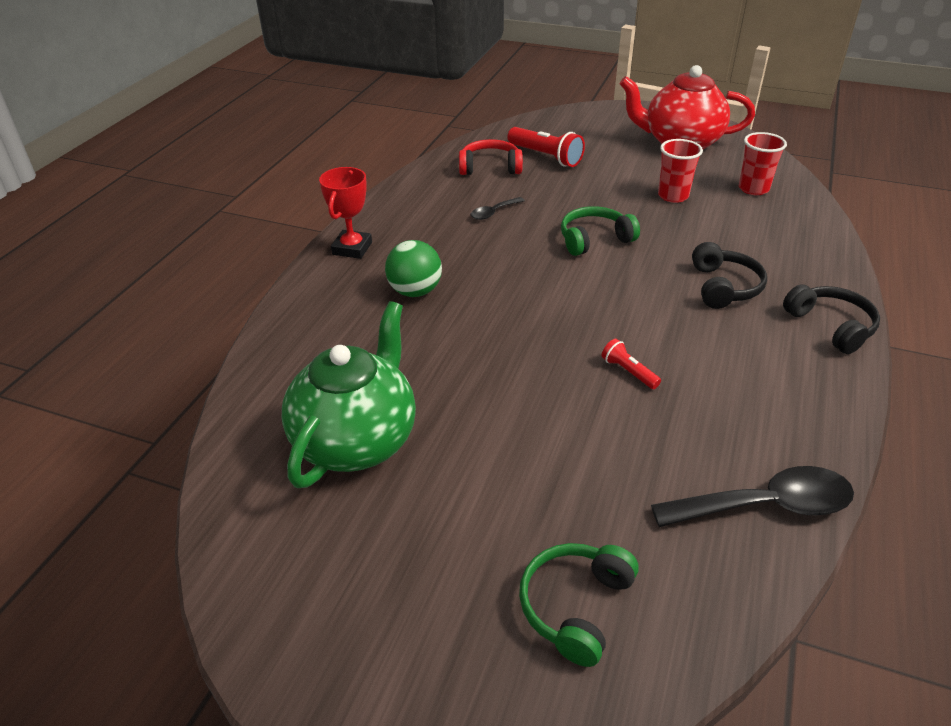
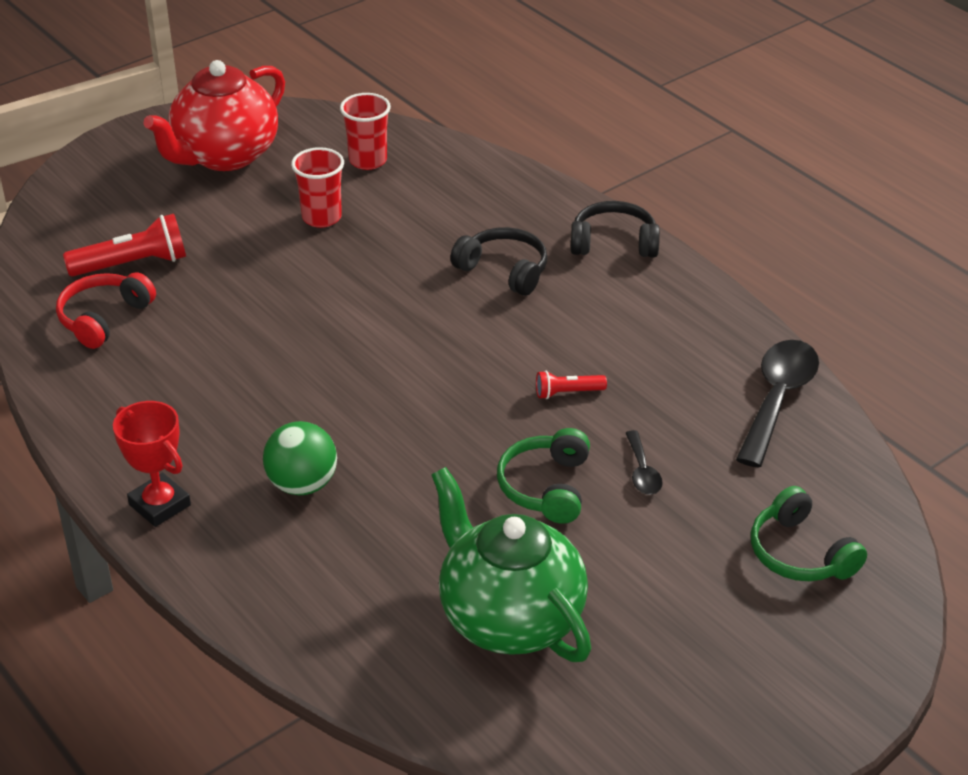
camera: 60 degrees left, 0 degrees up
(493, 212) = (208, 359): black spoon -> black spoon (642, 471)
(594, 240) = (343, 311): green headphones -> green headphones (546, 487)

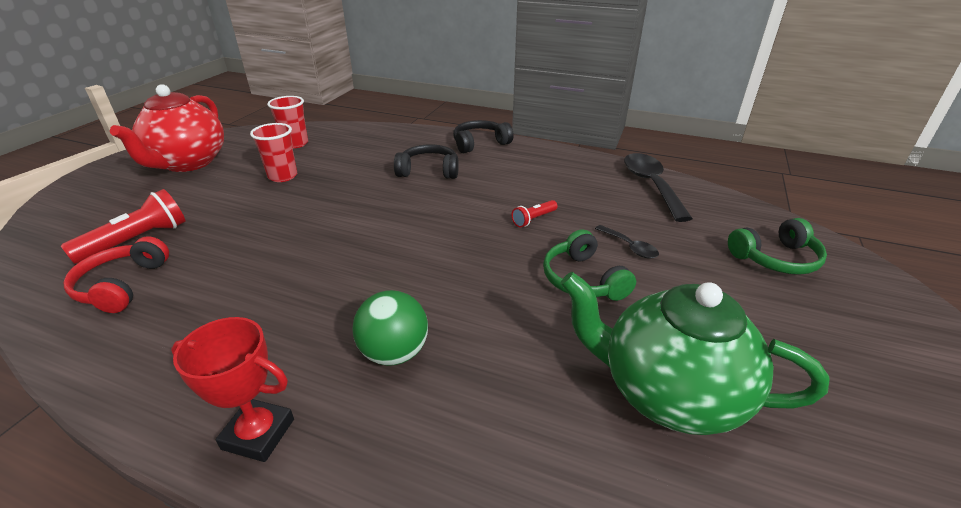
camera: 30 degrees left, 5 degrees down
(800, 553) = (775, 258): green headphones -> green headphones turned 45 degrees counterclockwise

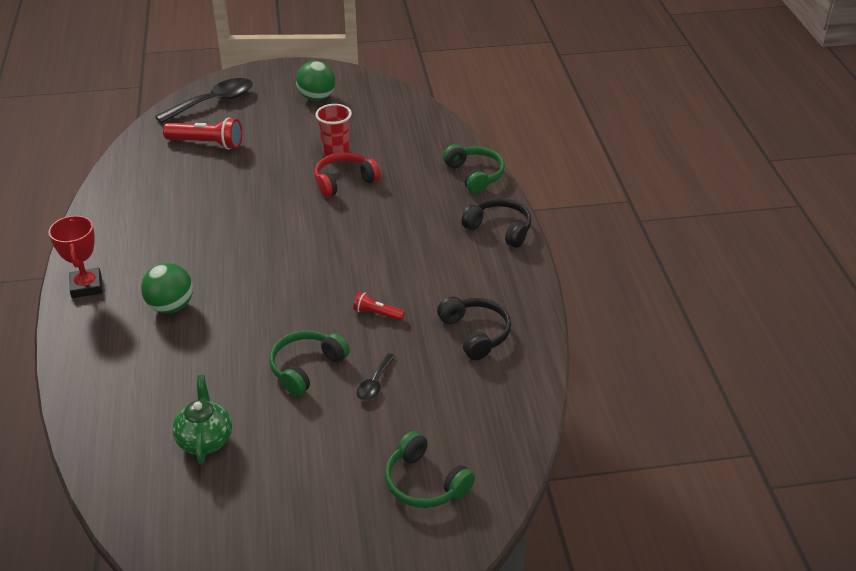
camera: 60 degrees right, 5 degrees up
(122, 285) = (162, 169): red headphones -> red headphones (344, 181)
(188, 163) = (317, 98): red teapot -> green ball
(295, 144) = (396, 127): red cup -> none
(404, 134) = (475, 175): none -> green headphones
(429, 171) = (412, 222): black headphones -> black headphones (475, 333)
(651, 185) = (509, 373): black spoon -> black spoon (213, 102)
(668, 392) = (205, 440): green teapot -> green teapot, size x0.55

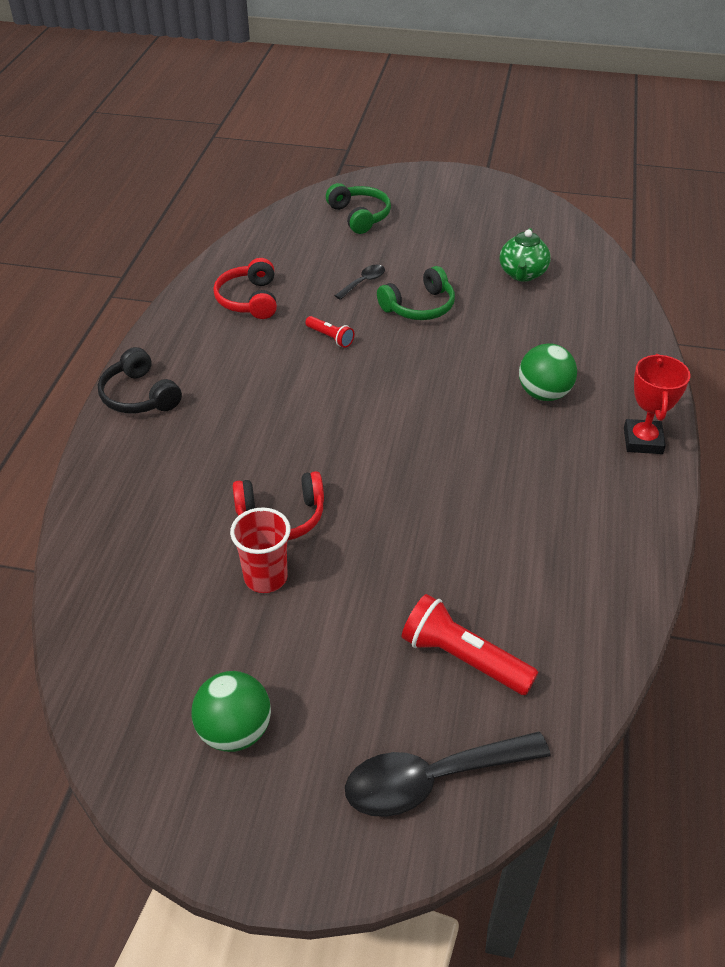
camera: 160 degrees left, 5 degrees up
(475, 175) = (104, 480): green headphones -> none
(475, 333) = (249, 300): black headphones -> red headphones

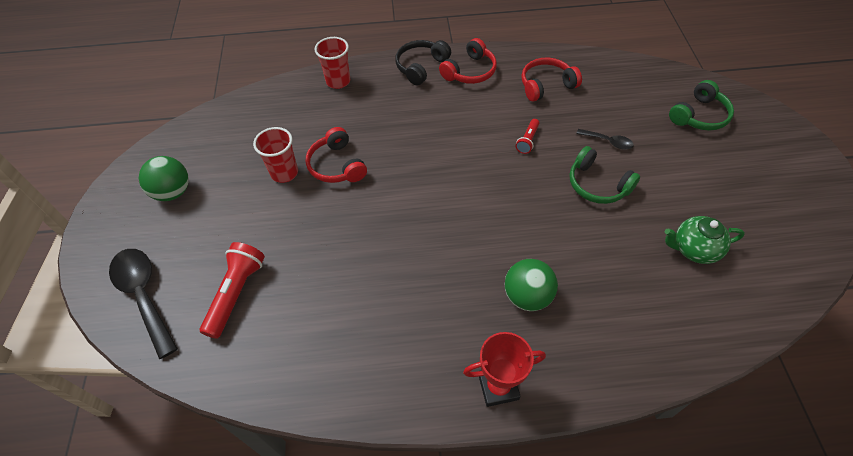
camera: 75 degrees right, 10 degrees up
(108, 487) = (338, 81): none -> red cup
(181, 354) = (470, 71): none -> red headphones

